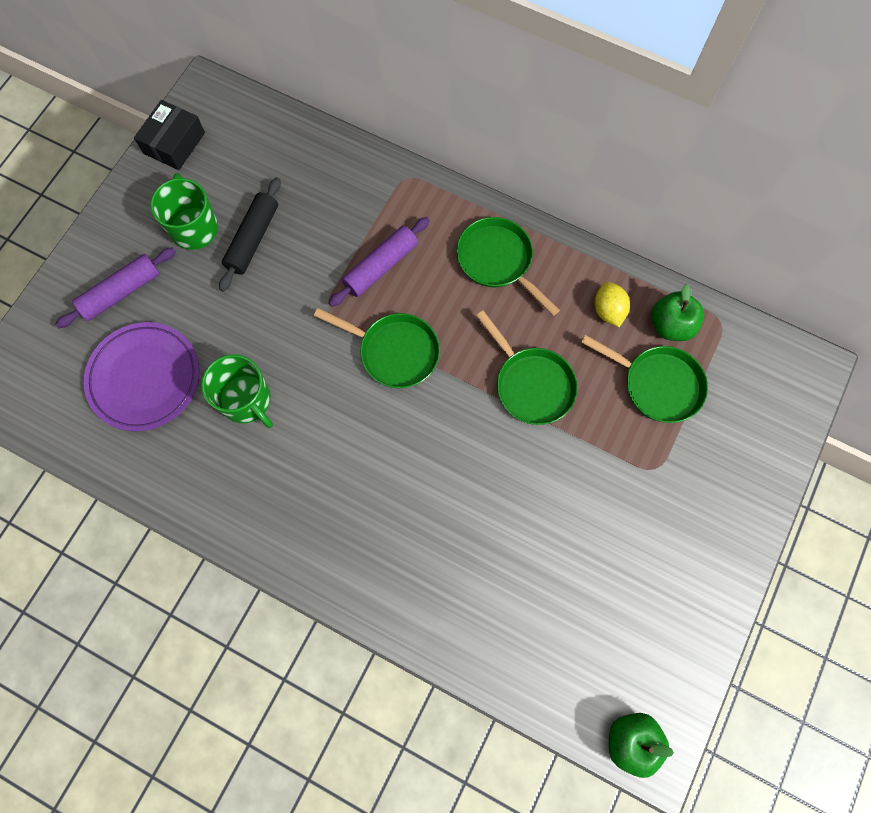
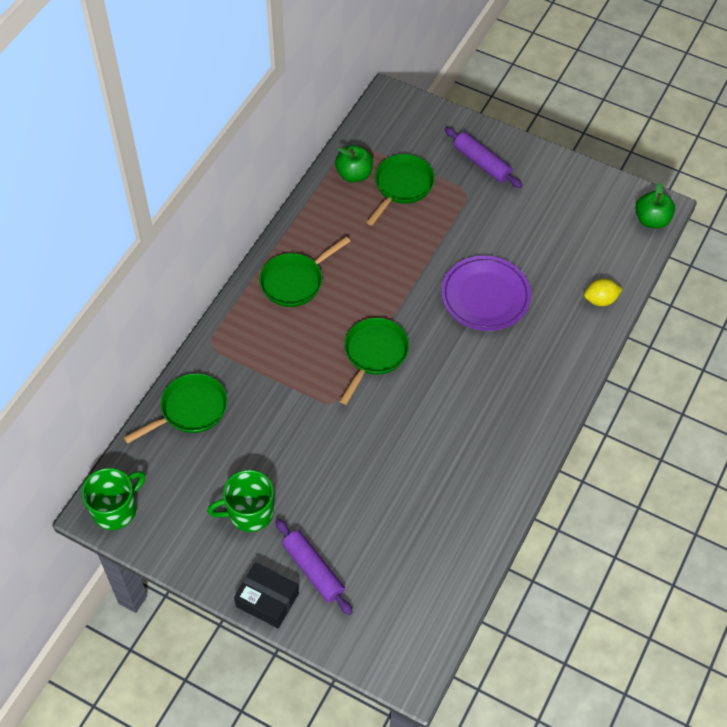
camera: 90 degrees left, 15 degrees down
(145, 378) = (397, 542): purple plate -> purple plate (485, 296)
(174, 143) = (156, 536): black box -> black box (267, 600)
(246, 400) = (417, 461): green mug -> green mug (115, 509)
(253, 239) = (264, 463): black rolling pin -> none
(380, 266) = (296, 364): purple rolling pin -> purple rolling pin (481, 163)
(531, 384) = (402, 263): green pan -> green pan (190, 410)
(608, 310) = (341, 212): yellow lemon -> yellow lemon (600, 300)

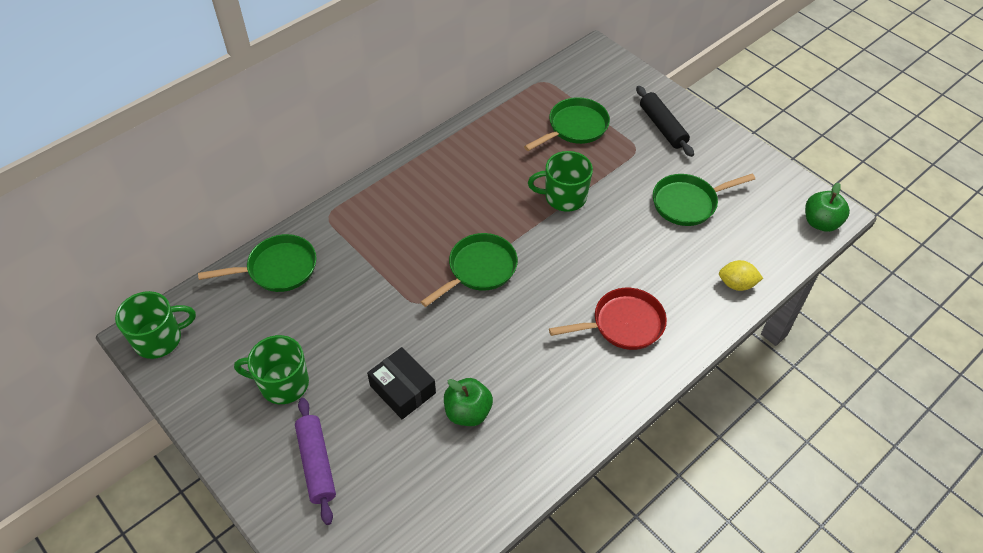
camera: 20 degrees right, 5 degrees down
(267, 600) = (255, 479): black box -> black box (402, 389)
(295, 281) = (434, 182): green pan -> green pan (688, 203)
(354, 174) = (534, 106): green apple -> green apple (468, 412)
(420, 261) = (564, 197): none -> green mug
(481, 163) = (662, 127): purple rolling pin -> black rolling pin
(485, 296) = (615, 247): purple plate -> none
(519, 366) = (623, 324): none -> red pan

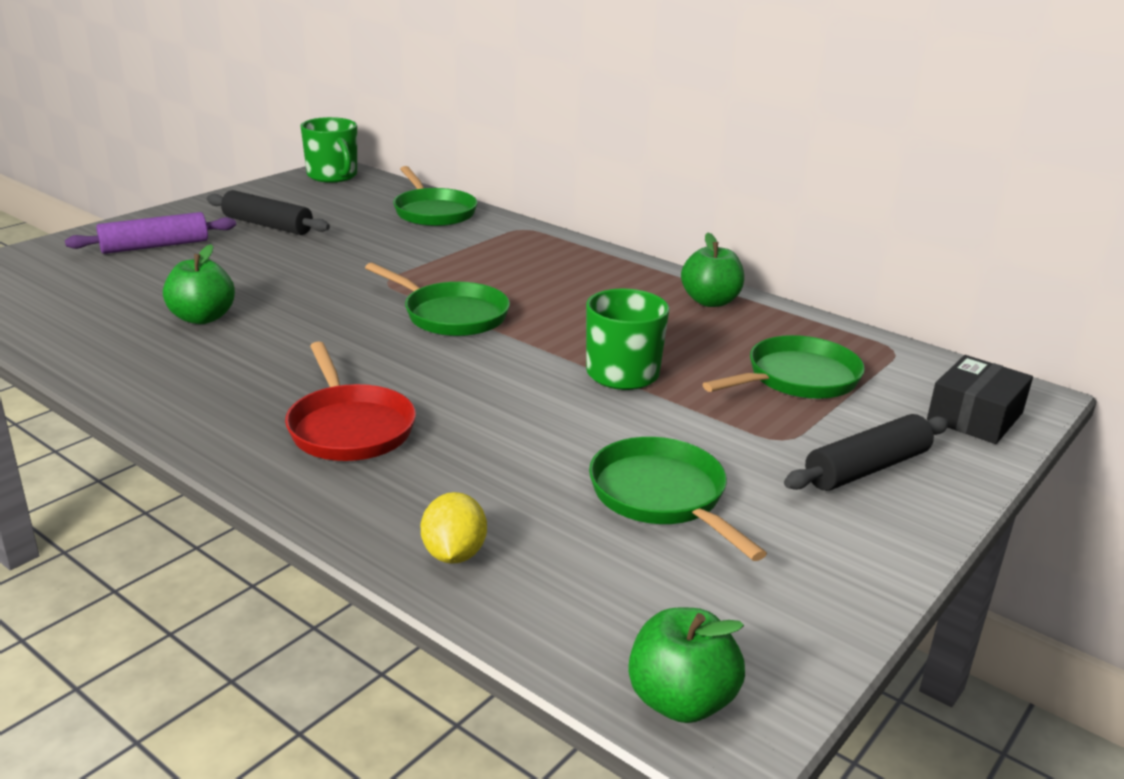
camera: 80 degrees right, 25 degrees down
(283, 384) = (267, 225): green mug -> black rolling pin
(402, 389) = (247, 280): black box -> black box (974, 416)
(473, 140) = (710, 301): none -> green apple
(575, 127) = (797, 379): green pan -> green pan turned 75 degrees counterclockwise

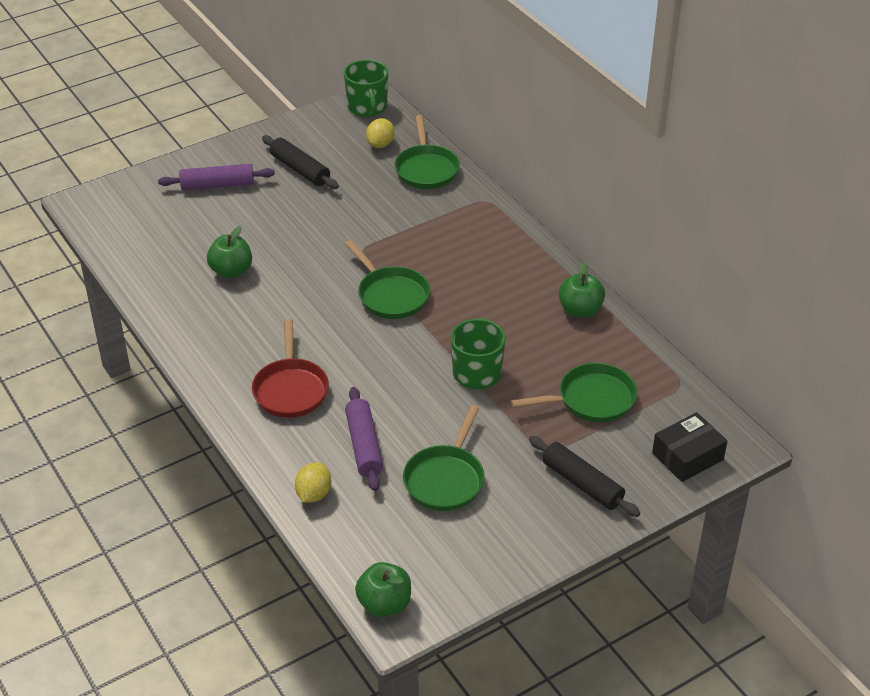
camera: 20 degrees right, 15 degrees up
(364, 199) = (380, 144): none -> yellow lemon
(505, 476) = (364, 445): none -> purple rolling pin
(662, 497) = (445, 479): green pan -> green pan turned 150 degrees counterclockwise
(866, 468) = (582, 483): black rolling pin -> black rolling pin turned 60 degrees clockwise

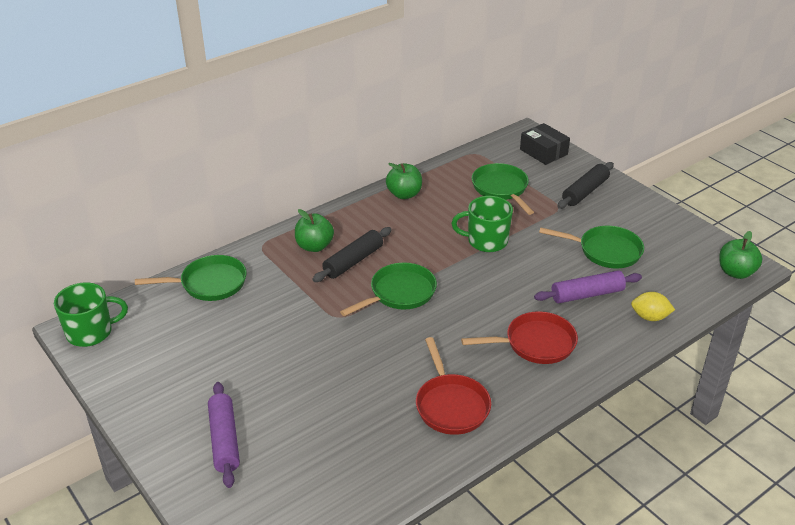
camera: 95 degrees left, 5 degrees down
(220, 318) = (451, 405): none -> red pan
(231, 271) = (376, 406): green apple -> green apple (314, 246)
(300, 170) = (201, 373): black rolling pin -> black rolling pin (353, 261)
(380, 144) = (162, 317): yellow lemon -> none

